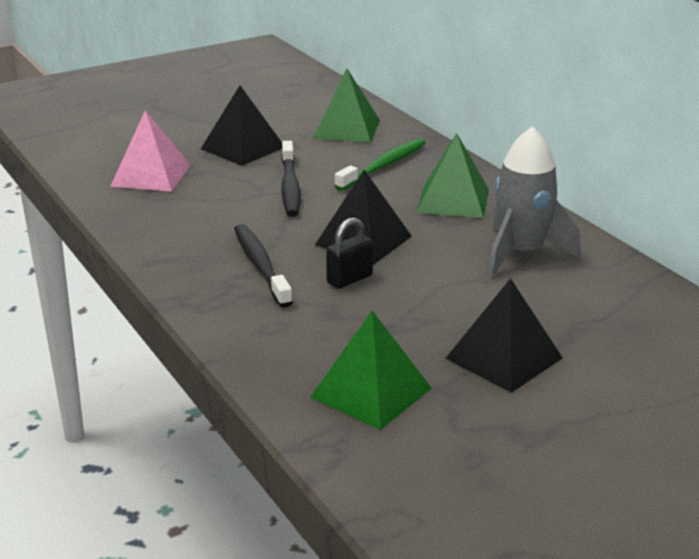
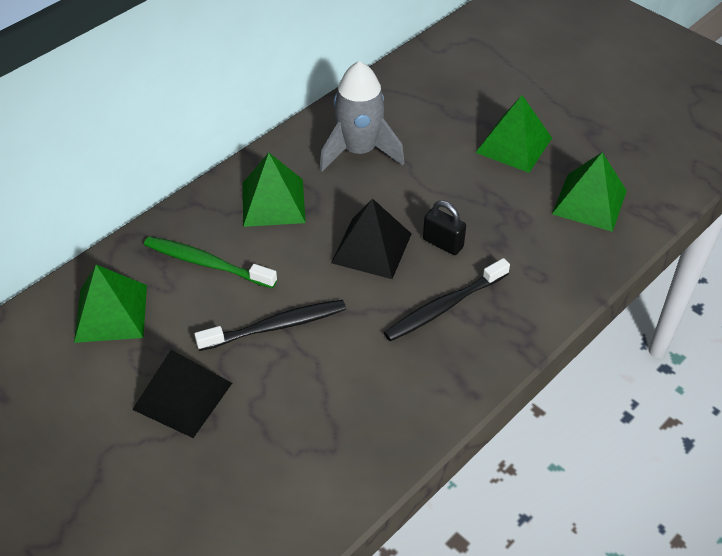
camera: 105 degrees left, 20 degrees up
(151, 175) = (279, 462): pink pyramid -> none
(504, 358) = (514, 145): black pyramid -> green pyramid

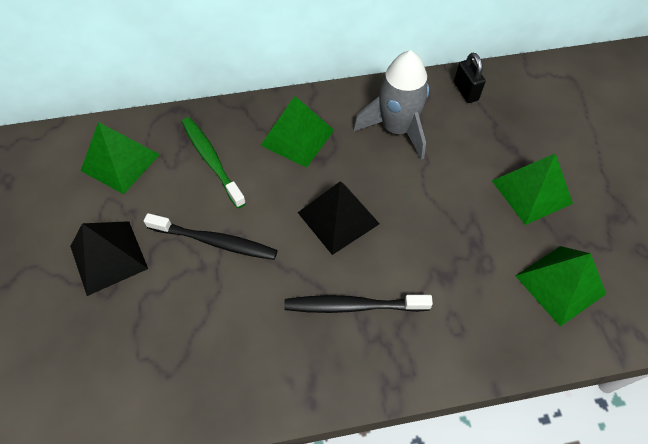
camera: 35 degrees right, 10 degrees up
(443, 243) = (398, 247): black padlock -> black padlock (465, 91)

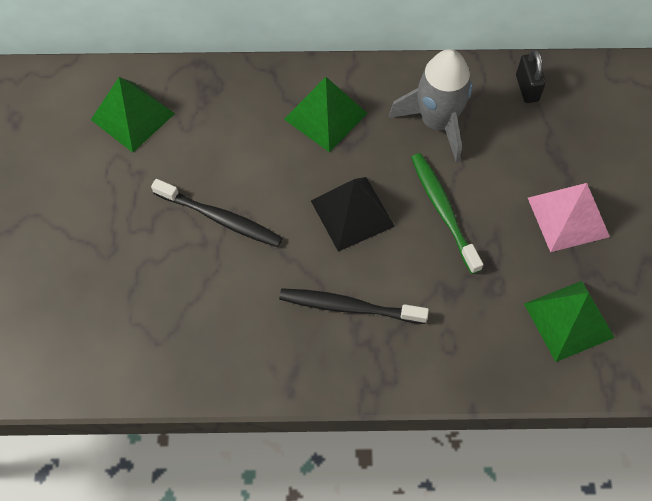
camera: 10 degrees right, 5 degrees up
(108, 257) = (111, 217): black pyramid -> none
(211, 160) = (229, 129): green toothbrush -> green toothbrush (443, 210)
(531, 192) = (568, 217): green pyramid -> pink pyramid

